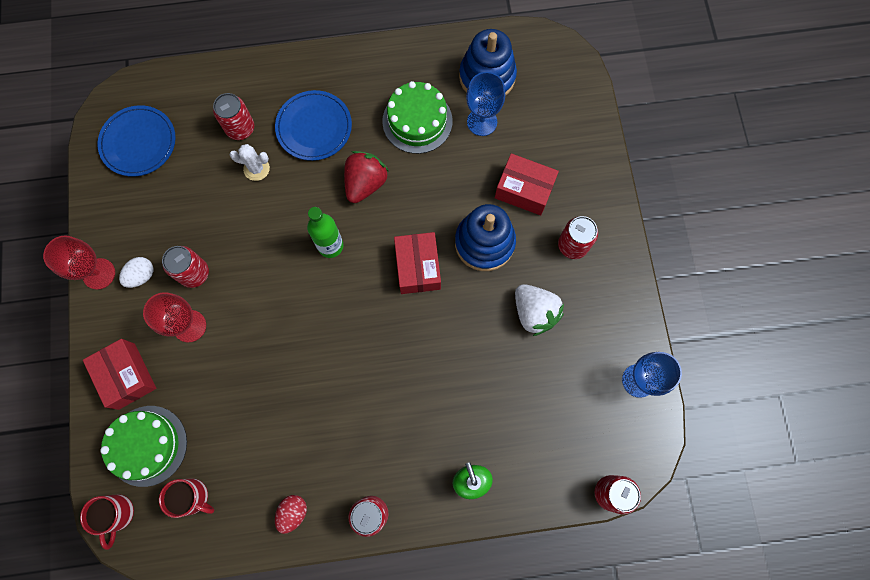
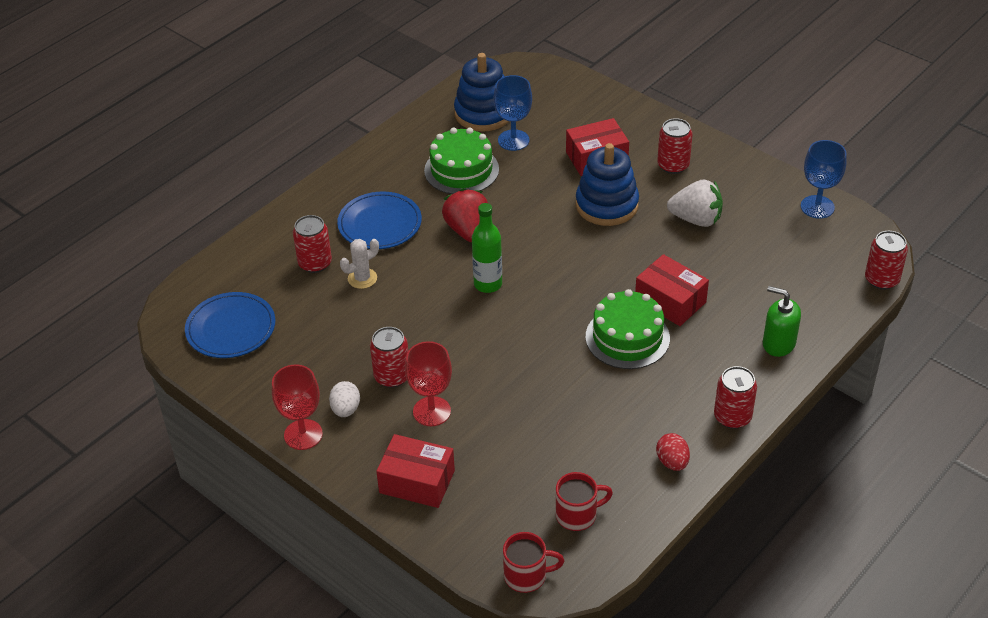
camera: 40 degrees left, 30 degrees down
(117, 514) = (527, 576): red mug -> red mug turned 45 degrees counterclockwise
(147, 445) = (494, 512): green cake -> green cake (627, 337)
(418, 267) = (574, 251): red box -> red box (670, 301)

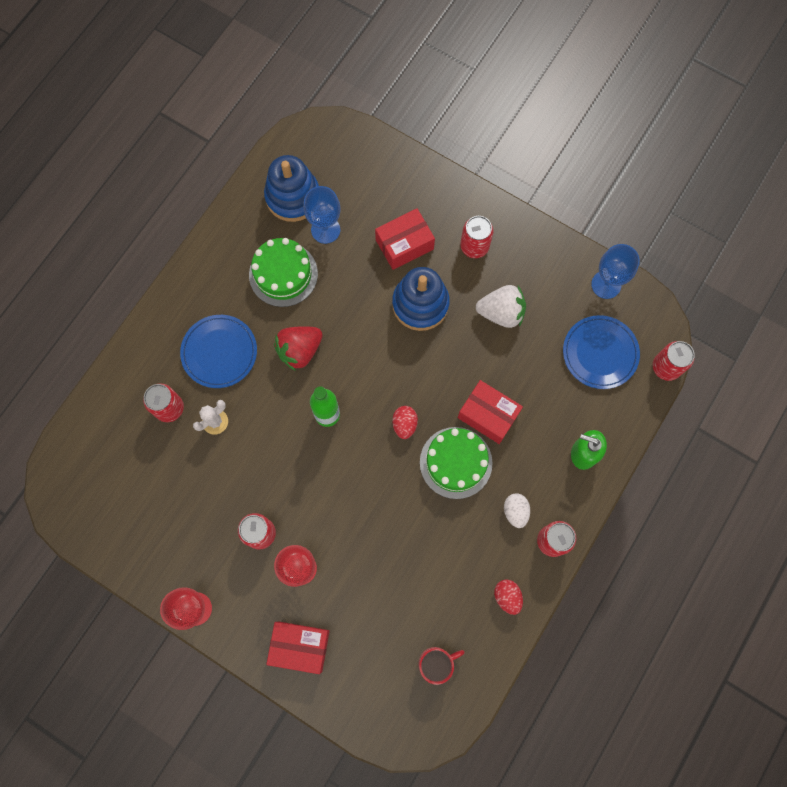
camera: 10 degrees left, 30 degrees up
(231, 328) = (109, 496): blue plate -> blue plate (600, 353)
(346, 409) = (227, 576): white egg -> white egg (515, 511)
(467, 230) = (300, 350): red strawberry -> red strawberry turned 105 degrees counterclockwise
(527, 576) = (403, 731): red mug -> none
(573, 300) = (404, 424): none -> red egg

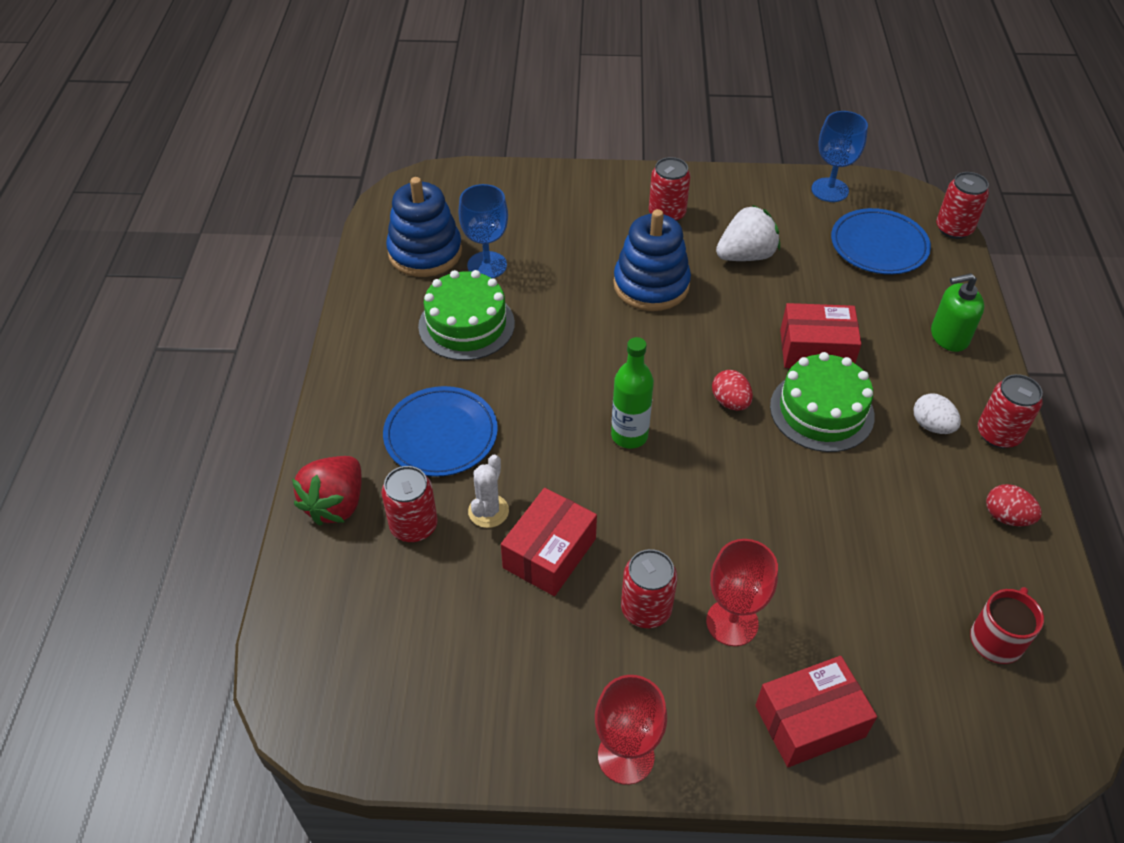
camera: 30 degrees left, 25 degrees down
(300, 350) = (544, 388): red strawberry -> red strawberry (336, 504)
(404, 244) = (589, 242): red box -> red box (549, 553)

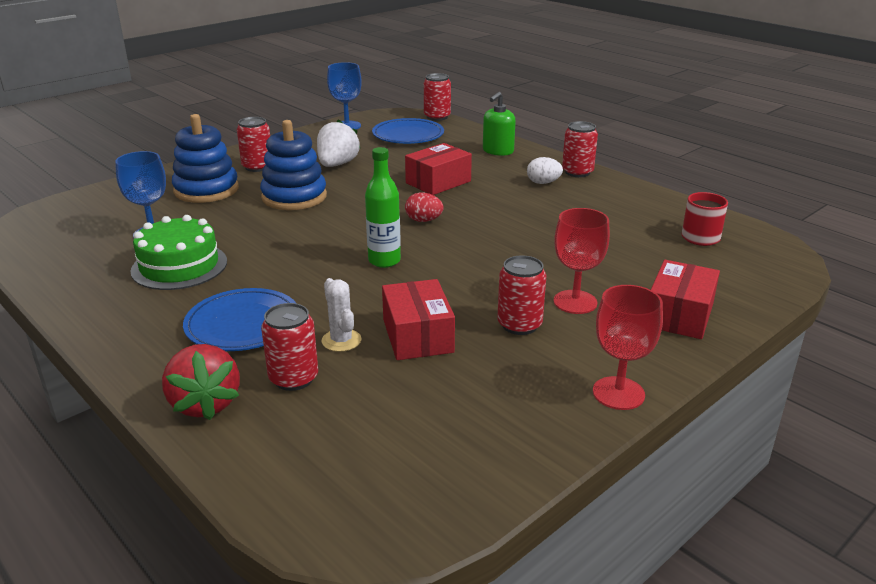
camera: 45 degrees left, 20 degrees down
(425, 252) = (86, 248): blue stacking toy -> blue stacking toy (206, 190)
(821, 411) = (480, 202): green cake -> none
(1006, 517) = (630, 196): red egg -> none

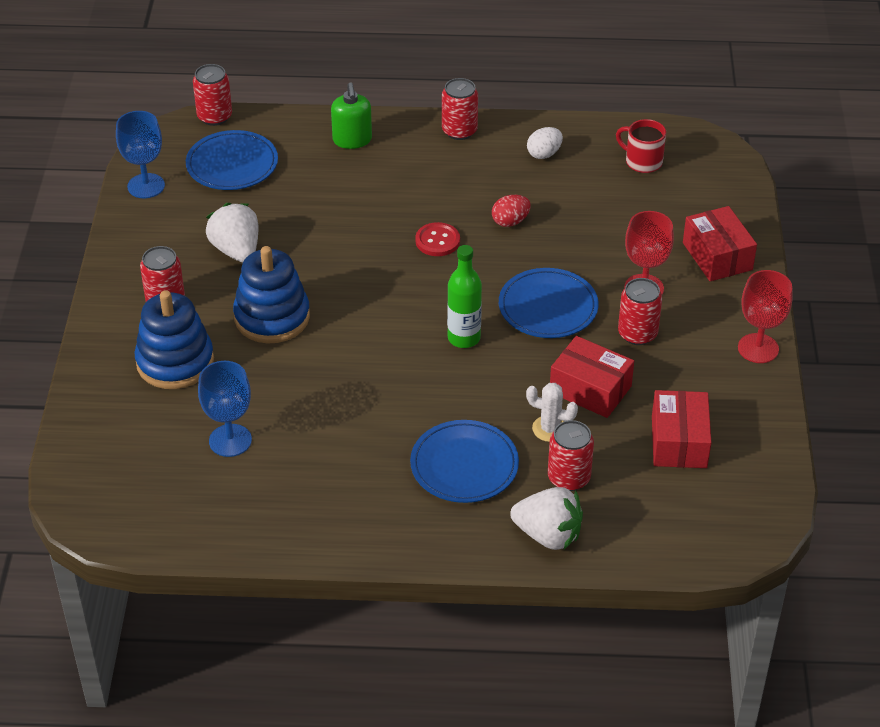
camera: 45 degrees left, 15 degrees up
(179, 266) = (319, 453): green cake -> none
(205, 404) = (548, 535): red strawberry -> white strawberry
(424, 220) = (425, 274): red egg -> red egg (510, 222)
(438, 182) = (364, 217): red box -> red box (679, 442)
(463, 210) = (437, 241): none -> red button
(476, 275) = (548, 307): none -> blue plate
(543, 183) = (451, 163): white egg -> white egg (544, 154)

